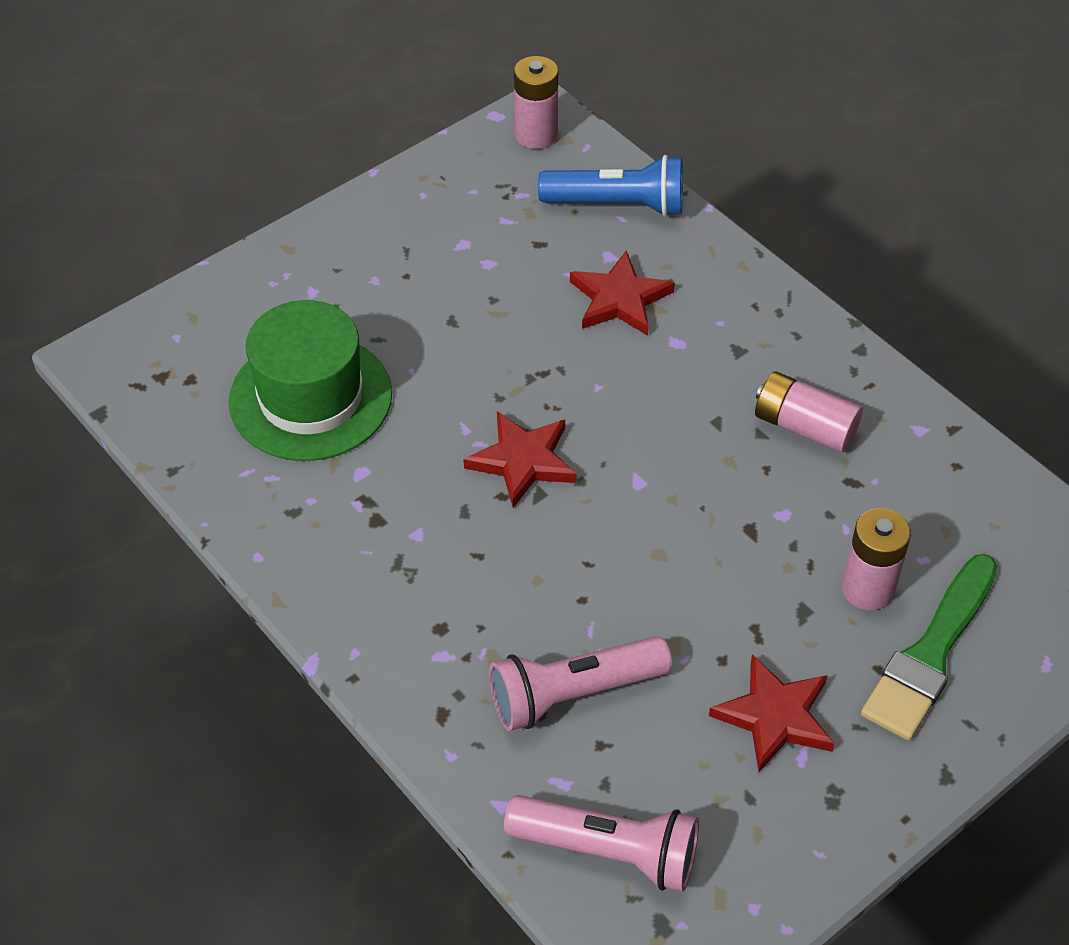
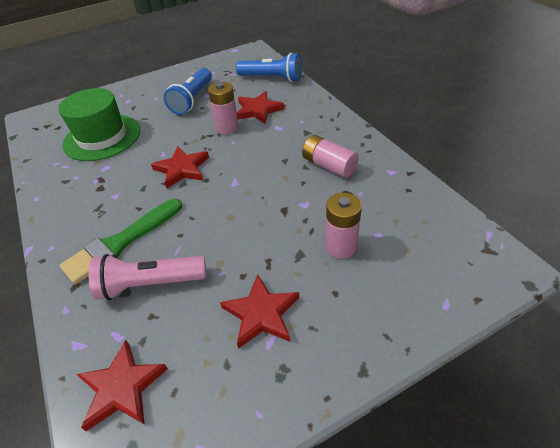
camera: 15 degrees right, 5 degrees down
(462, 278) = (192, 99): none -> blue flashlight
(535, 135) = (248, 56): pink battery -> pink battery (227, 127)
(608, 852) = (122, 387): pink flashlight -> red star
(930, 653) = (370, 288): green brush -> green brush (121, 242)

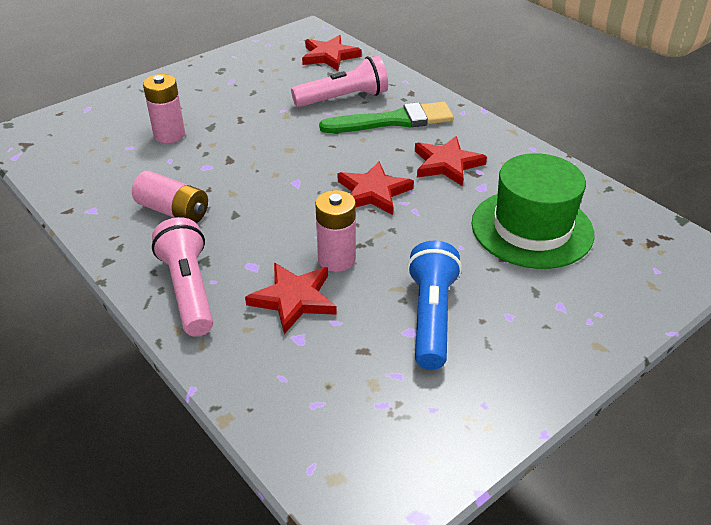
camera: 165 degrees right, 5 degrees down
(121, 242) = (393, 121): green brush -> green brush turned 45 degrees clockwise
(261, 314) = (240, 91): red star -> red star (446, 164)
(272, 78) = (284, 391): blue flashlight -> none
(315, 117) = (189, 289): none -> pink flashlight

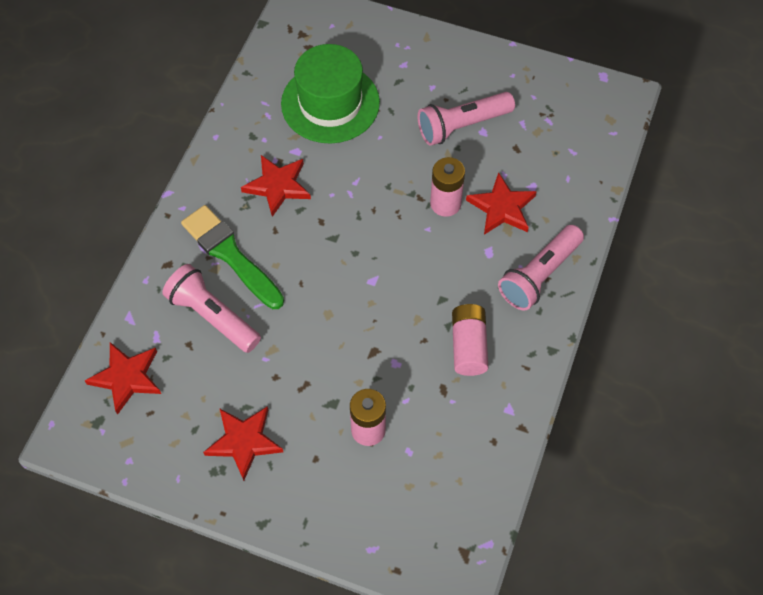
camera: 120 degrees left, 20 degrees up
(373, 192) = (350, 219): red star -> red star (244, 442)
(431, 317) = (462, 125): blue flashlight -> pink flashlight

